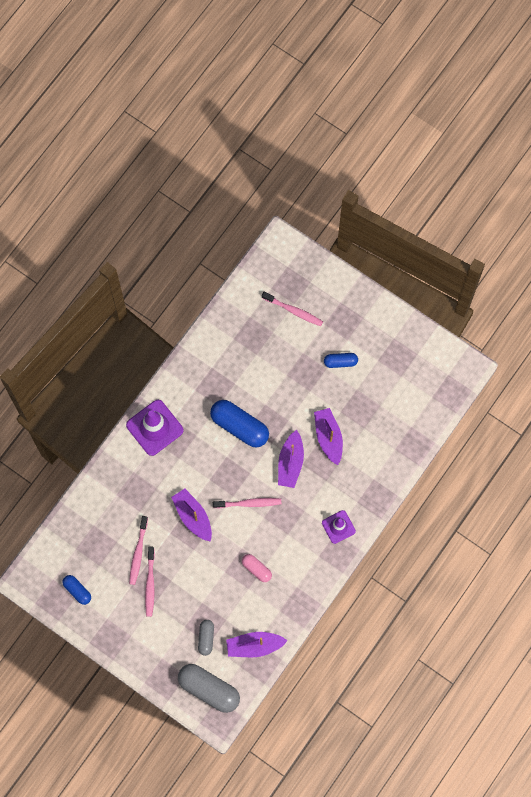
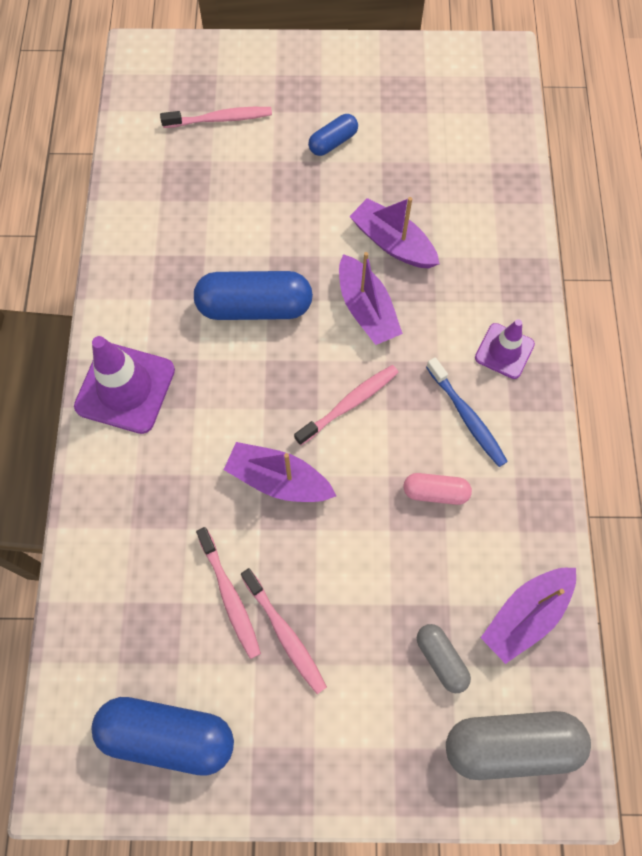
camera: 35 degrees left, 5 degrees down
(77, 590) = (168, 735): blue capsule -> blue capsule, size x1.88
(297, 545) = (467, 417): none -> blue toothbrush

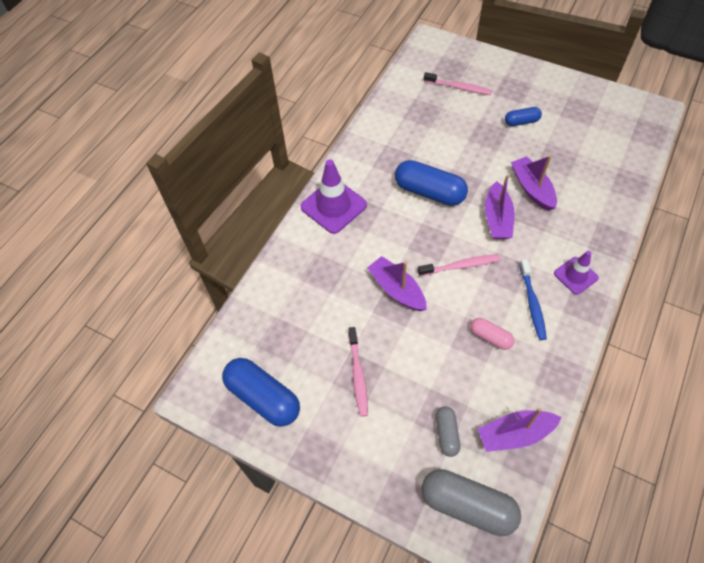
camera: 30 degrees right, 10 degrees down
(230, 596) = (336, 340): pink toothbrush -> none

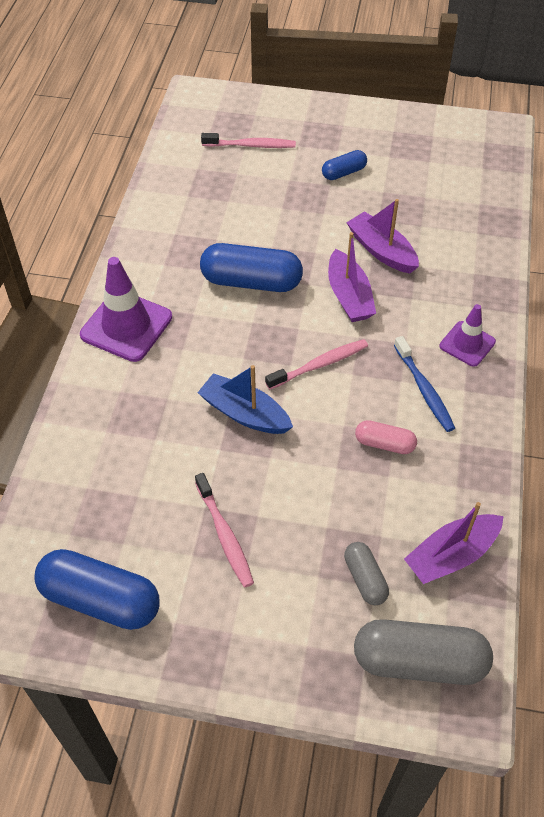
camera: 20 degrees left, 5 degrees down
(397, 289) = (244, 413): purple boat -> blue boat

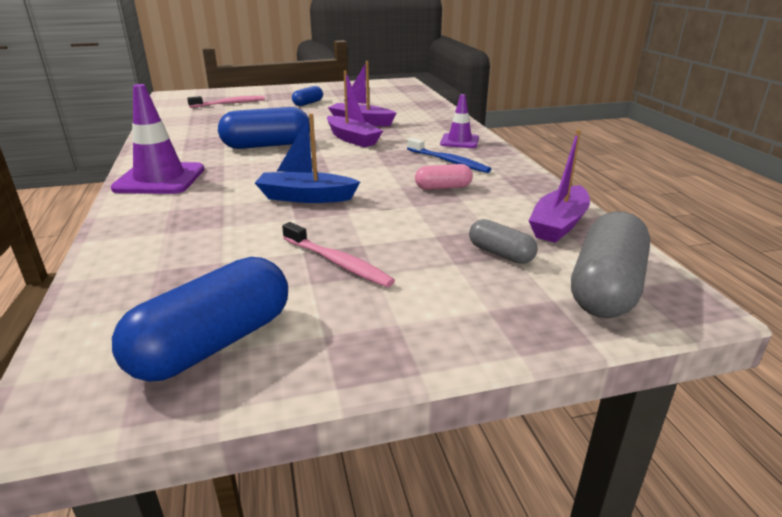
camera: 25 degrees left, 25 degrees down
(100, 599) = (213, 343): blue capsule -> blue capsule turned 45 degrees counterclockwise
(319, 365) = (354, 166): pink toothbrush -> none
(419, 661) = (606, 287): grey capsule -> grey capsule turned 45 degrees counterclockwise

